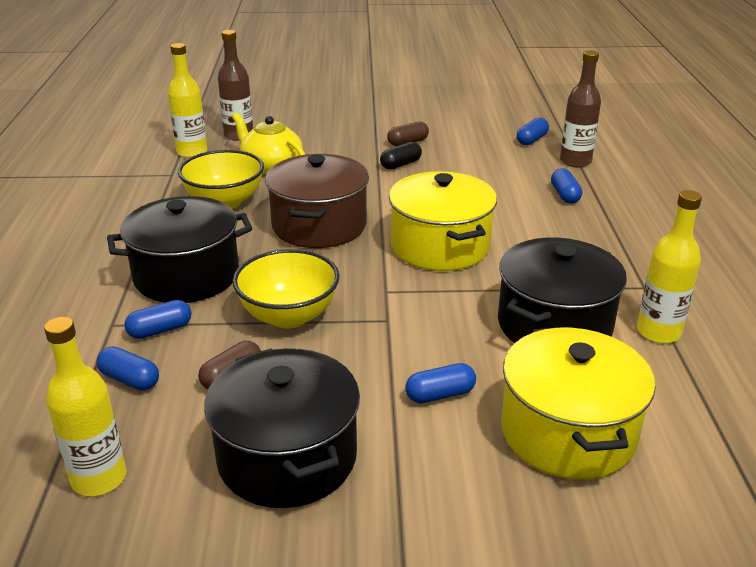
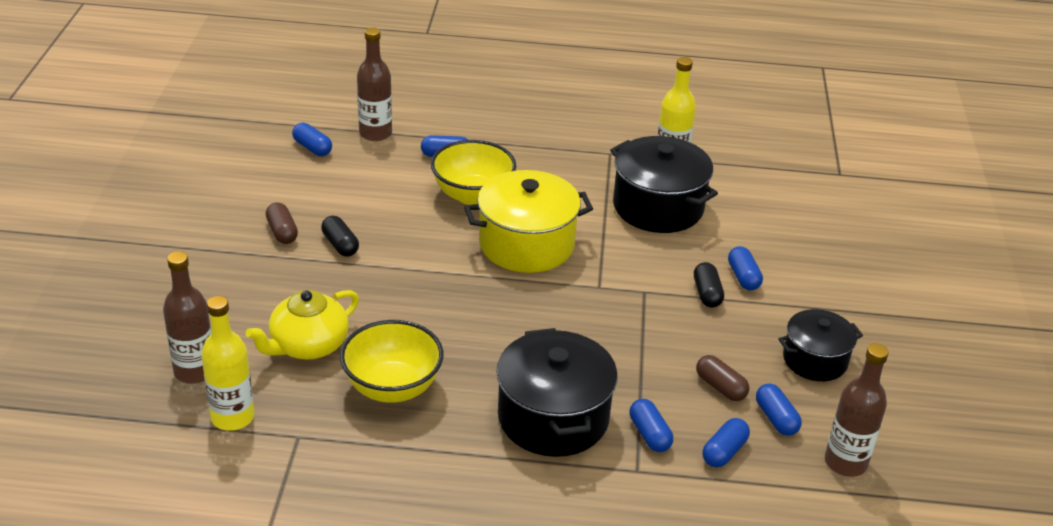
camera: 85 degrees left, 5 degrees up
(99, 478) = (845, 462): yellow bottle -> brown bottle
(179, 419) = (776, 418): none -> blue capsule
(287, 457) = (815, 360): black pot -> black pot, size x0.62
(289, 316) = (633, 349): yellow bowl -> yellow bowl (472, 195)
(319, 225) = (467, 317): brown pot -> none
(397, 365) = (707, 294): none -> black capsule
(568, 432) = (782, 228): yellow pot -> none

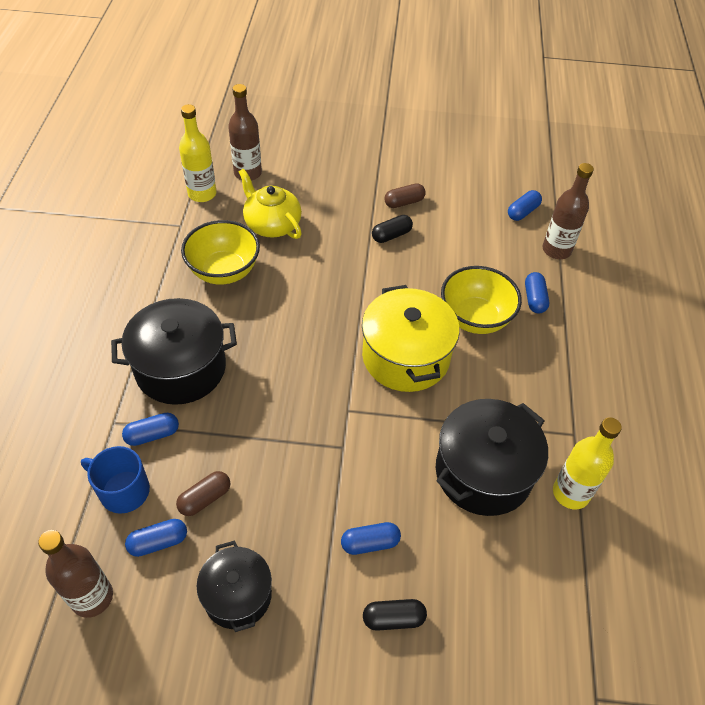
camera: 90 degrees right, 15 degrees up
(707, 294) = (341, 503): black capsule -> black capsule (393, 618)
(724, 452) = (123, 491): blue capsule -> blue mug

